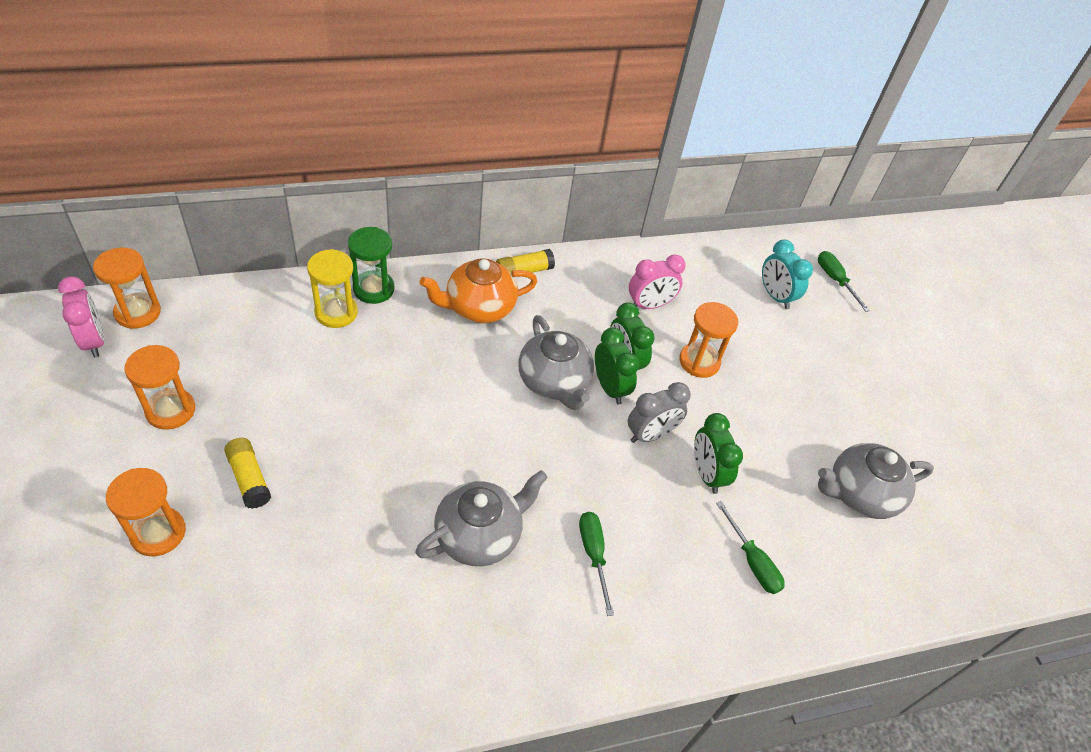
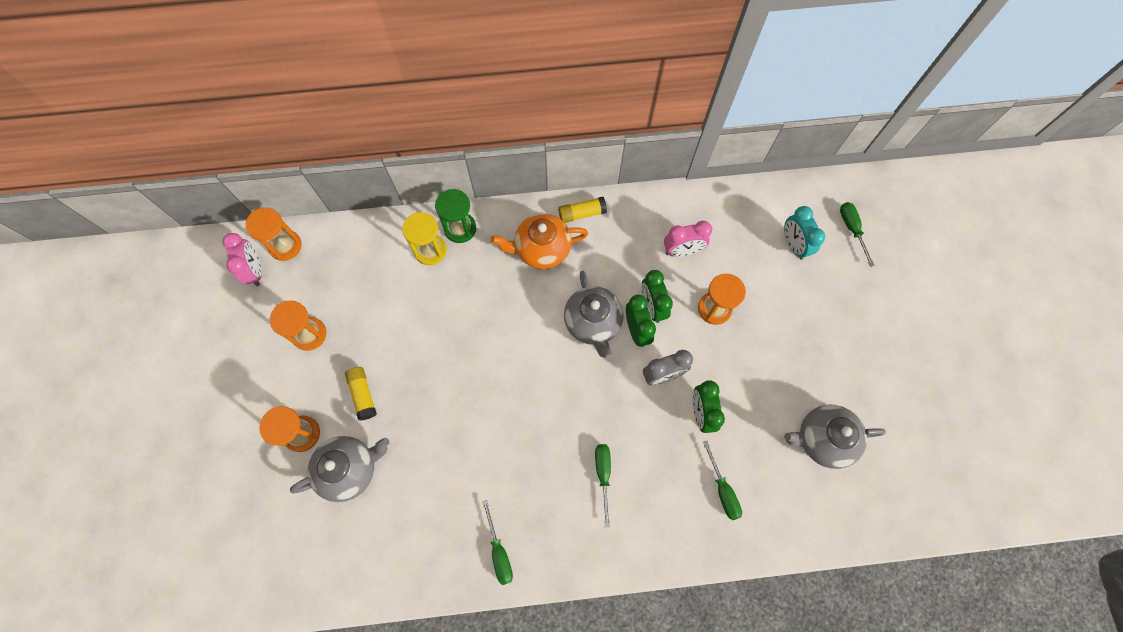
camera: 15 degrees right, 20 degrees up
(461, 666) = (499, 552): none -> green screwdriver
(479, 535) = (522, 452): grey teapot -> grey teapot (350, 469)

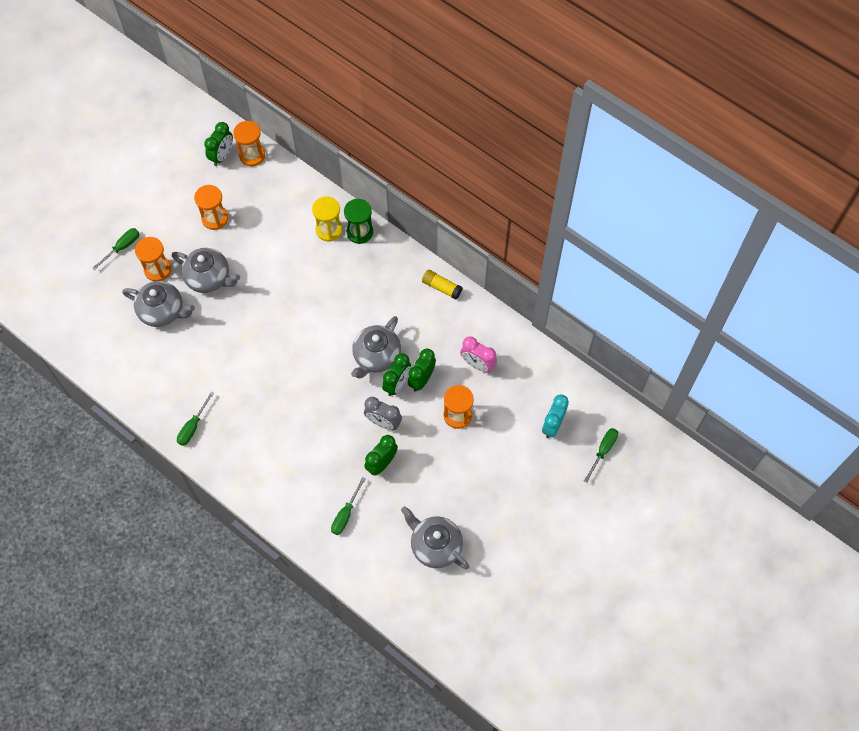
camera: 45 degrees right, 5 degrees down
(255, 271) = (222, 156): pink clock -> green clock
(363, 395) = (209, 278): yellow glue stick -> grey teapot
(541, 249) = (393, 287): orange teapot -> none
(603, 475) = (289, 442): green screwdriver -> green screwdriver (122, 247)

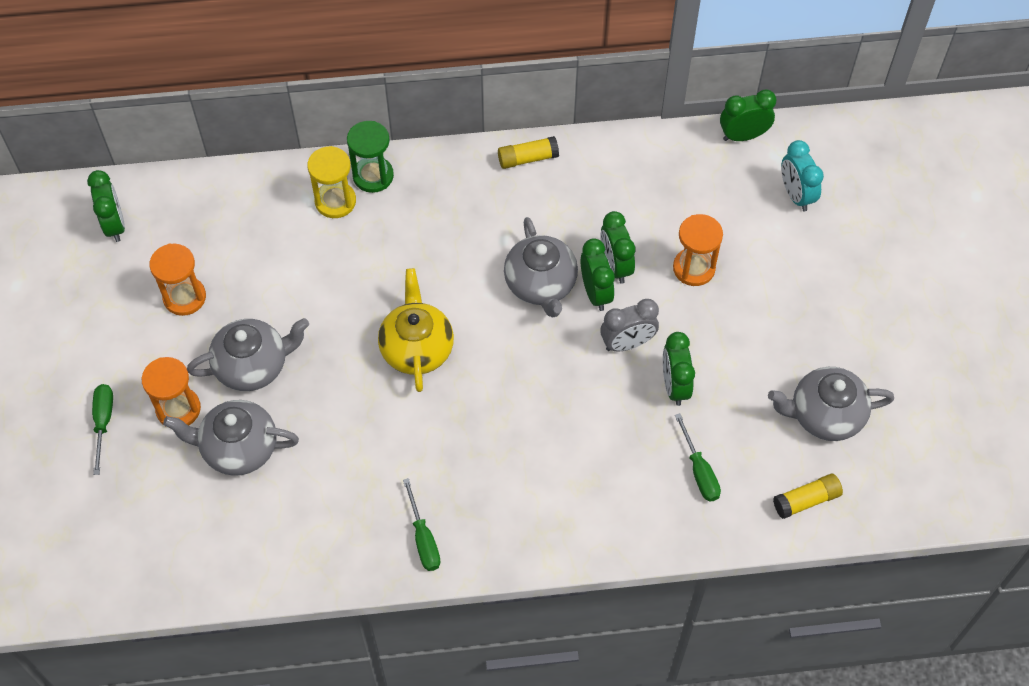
camera: 45 degrees left, 5 degrees down
(163, 311) = (238, 448): grey teapot -> grey teapot turned 150 degrees counterclockwise
(252, 155) = (151, 196): orange hourglass -> none
(287, 335) = (416, 348): none -> yellow teapot
(378, 576) = (806, 500): none -> yellow glue stick
(477, 364) = (654, 202): pink clock -> none
(562, 370) = (743, 136): none -> green clock
(603, 451) = (870, 177): green screwdriver -> none

